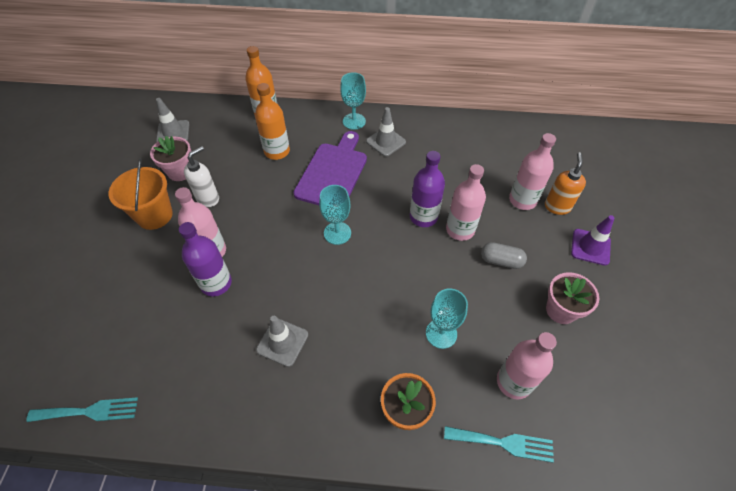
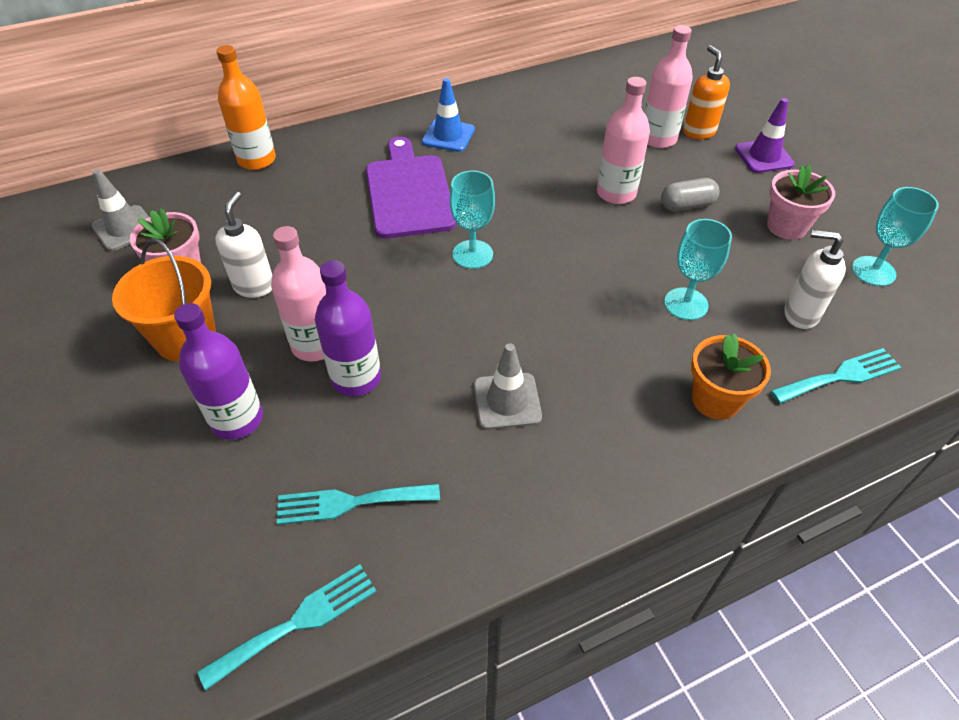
camera: 30 degrees left, 5 degrees down
(159, 358) = (350, 502): none -> turquoise fork
(277, 151) = (309, 196): orange bottle -> none
(354, 121) = (387, 128): turquoise goblet -> turquoise goblet (873, 271)
(386, 142) = (448, 136): grey traffic cone -> blue traffic cone
(423, 217) = (563, 196): purple bottle -> purple bottle (237, 419)
(513, 382) = (800, 314): pink bottle -> white soap dispenser

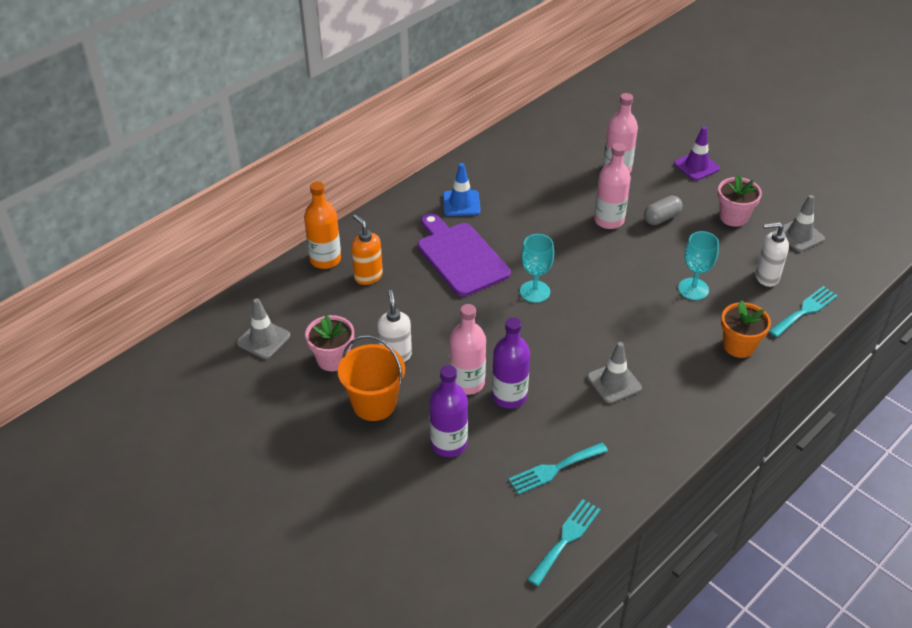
camera: 20 degrees left, 5 degrees down
(698, 132) = (643, 156): orange soap dispenser -> orange soap dispenser (368, 276)
(873, 271) = (799, 235): turquoise goblet -> grey traffic cone

